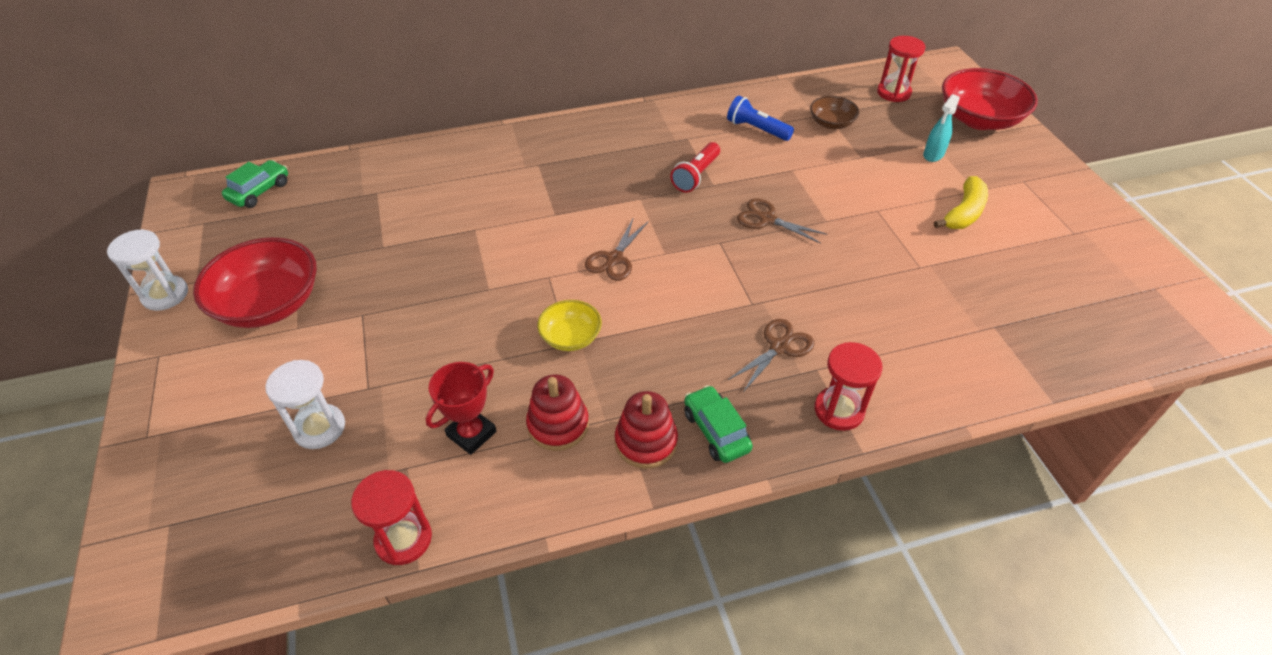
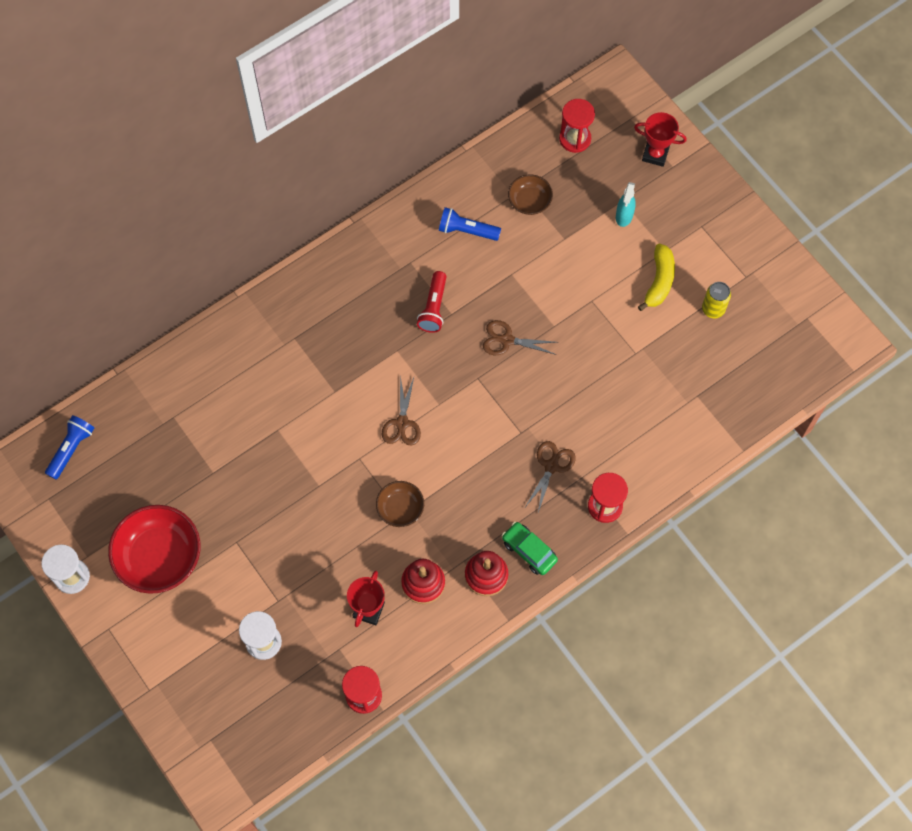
camera: 20 degrees left, 20 degrees up
(259, 191) = (71, 449): green car -> blue flashlight
(570, 337) = (400, 508): yellow bowl -> brown bowl
(979, 119) = (655, 154): red bowl -> red trophy
(1028, 251) = (713, 309): none -> yellow can

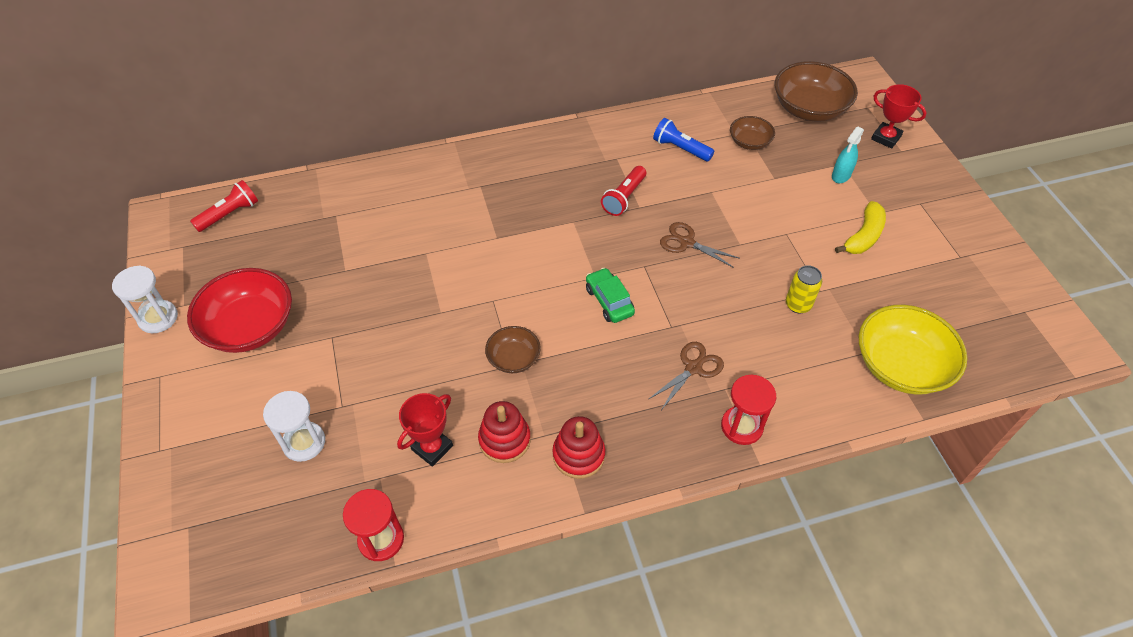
camera: 20 degrees right, 15 degrees down
(71, 449) = (230, 214): blue flashlight -> red flashlight
(402, 423) = (550, 282): brown scissors -> none
(529, 551) = (637, 445): green car -> green car (609, 301)
(575, 139) = (809, 109): red hourglass -> brown bowl
(713, 309) = (917, 275): yellow can -> yellow can (798, 305)
(716, 407) = (900, 366): none -> yellow bowl

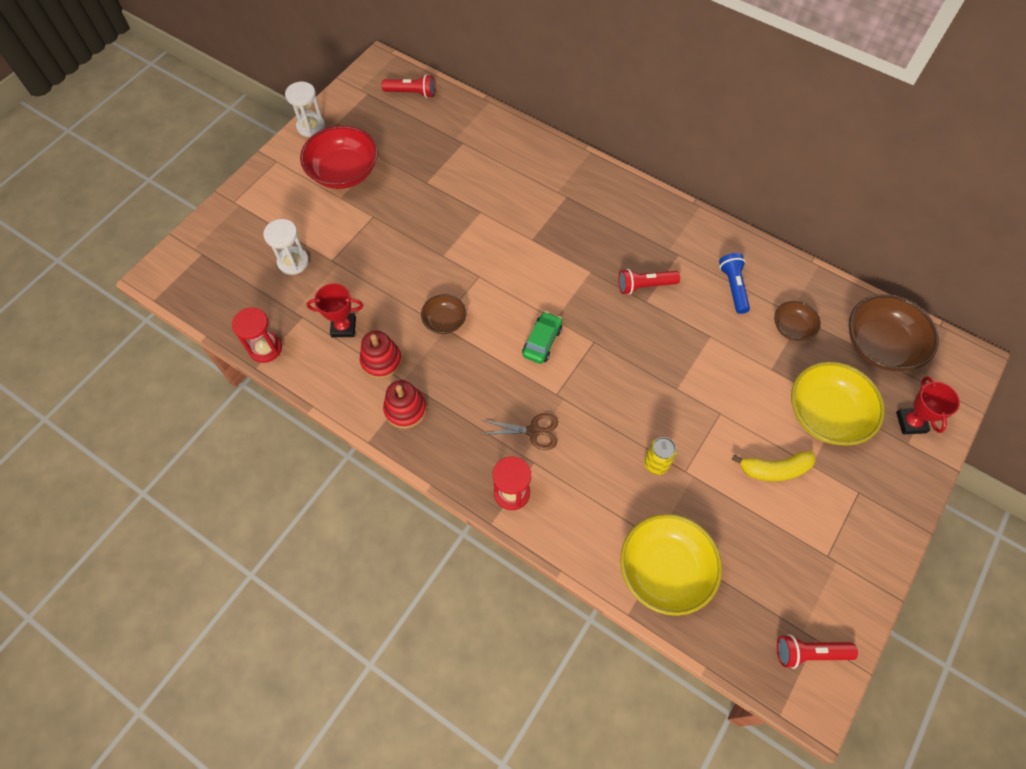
camera: 50 degrees right, 10 degrees up
(687, 243) = (642, 353): brown scissors -> none
(841, 176) = (826, 414): turquoise spray bottle -> yellow bowl
(1034, 323) = (809, 653): none -> red flashlight

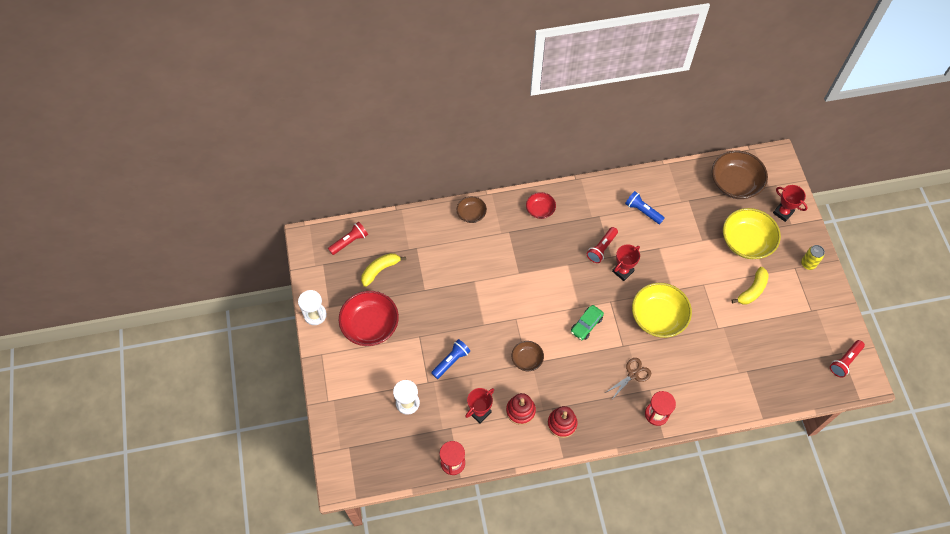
camera: 45 degrees left, 0 degrees up
(374, 261) = (451, 361): none -> blue flashlight
(408, 135) = (380, 270): none -> yellow banana
(542, 342) = (586, 325): green car -> green car turned 120 degrees counterclockwise
(621, 202) = (540, 210): none -> red bowl
(642, 325) = (623, 271): none -> red trophy
(656, 464) = (702, 337): yellow can -> yellow can (808, 263)
(664, 570) = (756, 383): yellow bowl -> yellow bowl (658, 317)
(792, 328) = (690, 209): brown bowl -> brown bowl (471, 214)

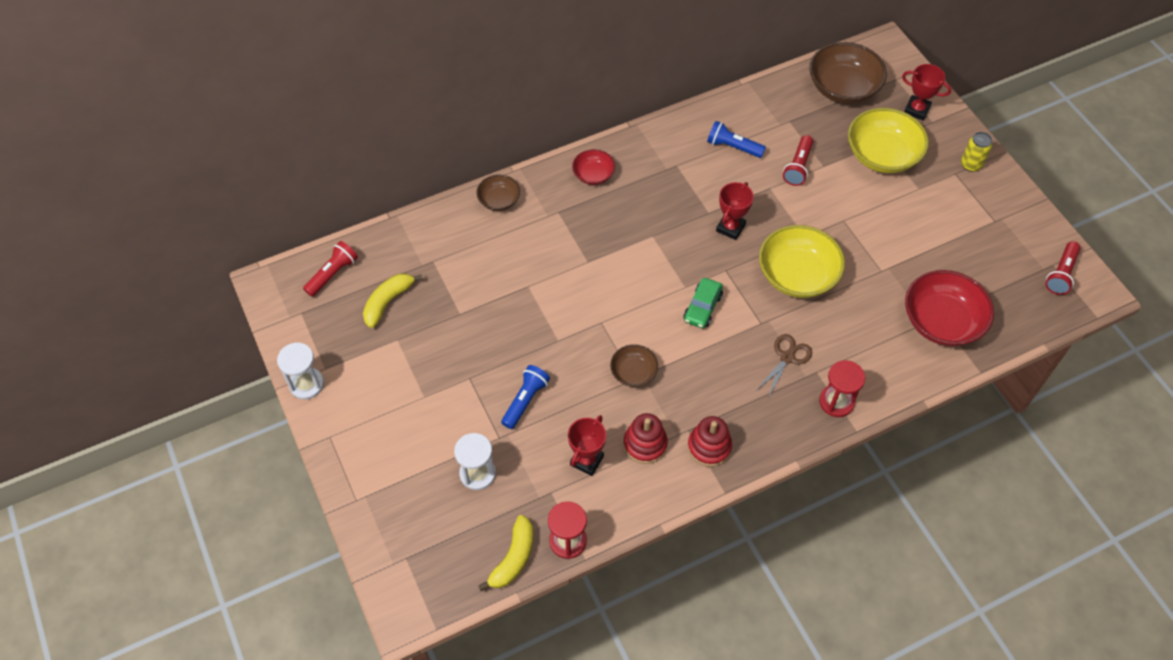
camera: 15 degrees left, 5 degrees down
(370, 325) = (393, 379): red bowl -> red bowl (941, 321)
(601, 248) = (693, 205): red flashlight -> red flashlight (798, 167)
(752, 290) = (910, 213): yellow banana -> yellow banana (513, 558)

